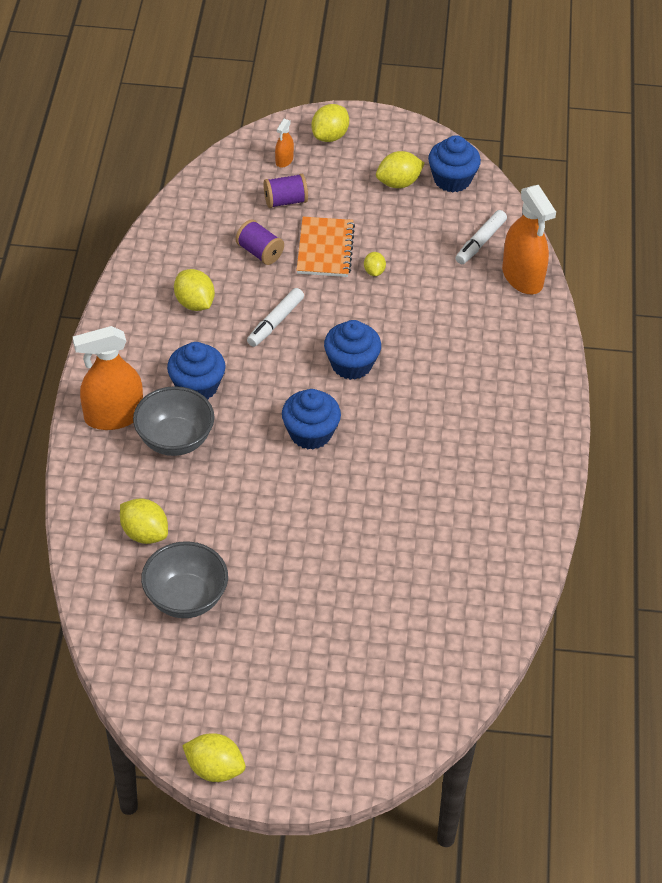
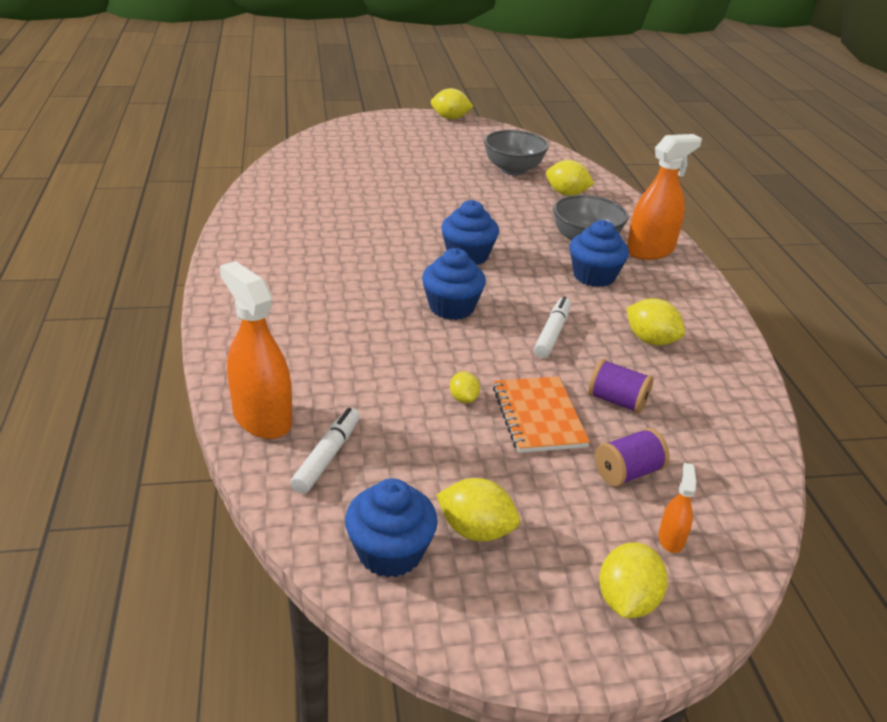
camera: 165 degrees right, 15 degrees down
(398, 183) = (476, 530): yellow lemon -> yellow lemon turned 60 degrees clockwise

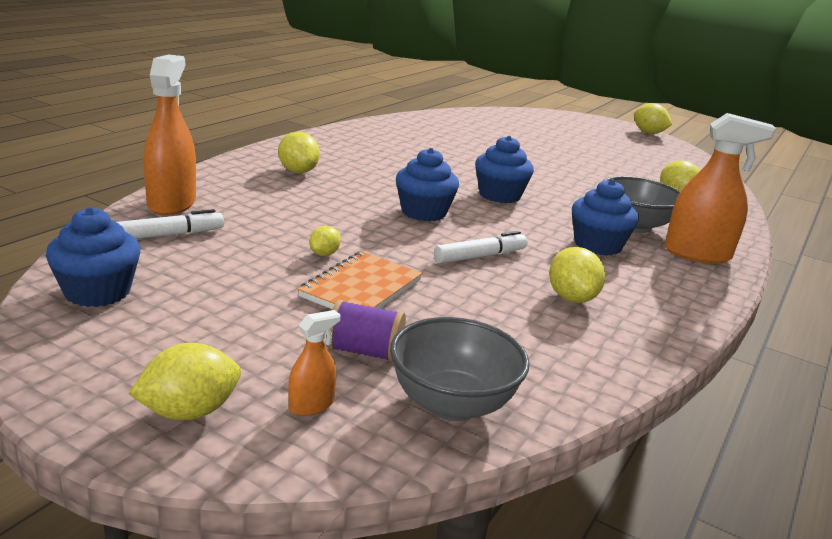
camera: 40 degrees right, 10 degrees down
(476, 530) = (174, 314): yellow lemon -> yellow lemon (298, 171)
(513, 170) = (649, 171): grey bowl -> grey bowl (452, 404)
(617, 401) = (452, 313): purple spool -> none

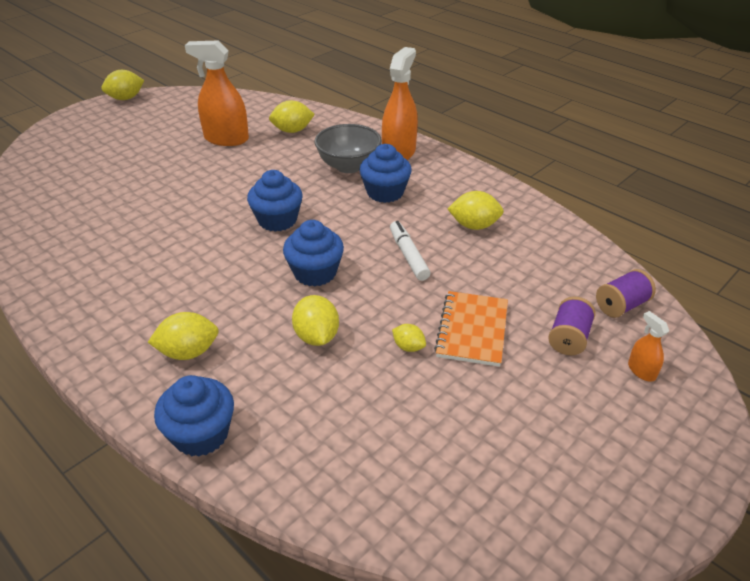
camera: 75 degrees left, 15 degrees up
(97, 292) = (501, 512): blue cupcake -> blue cupcake (201, 434)
(168, 235) = (367, 464): white marker -> none
(171, 203) = (277, 466): orange spray bottle -> orange spray bottle (226, 139)
(189, 412) = (668, 435): yellow lemon -> yellow lemon (316, 336)
(361, 288) = (472, 330): orange notebook -> orange notebook turned 60 degrees clockwise
(452, 404) = (621, 305): grey bowl -> purple spool

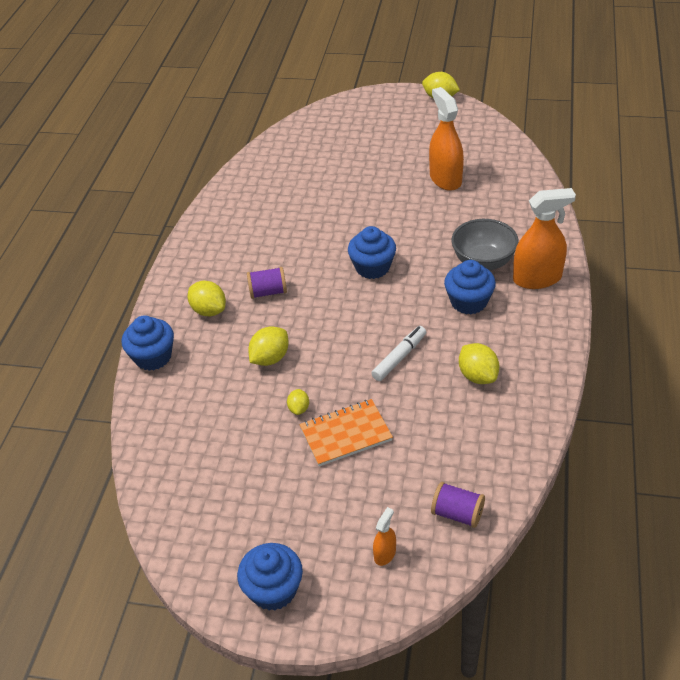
camera: 60 degrees right, 5 degrees up
(292, 131) = (498, 203): yellow lemon -> none
(315, 273) = (332, 320): blue cupcake -> blue cupcake (273, 589)
(568, 338) = (385, 494): purple spool -> purple spool (268, 292)

